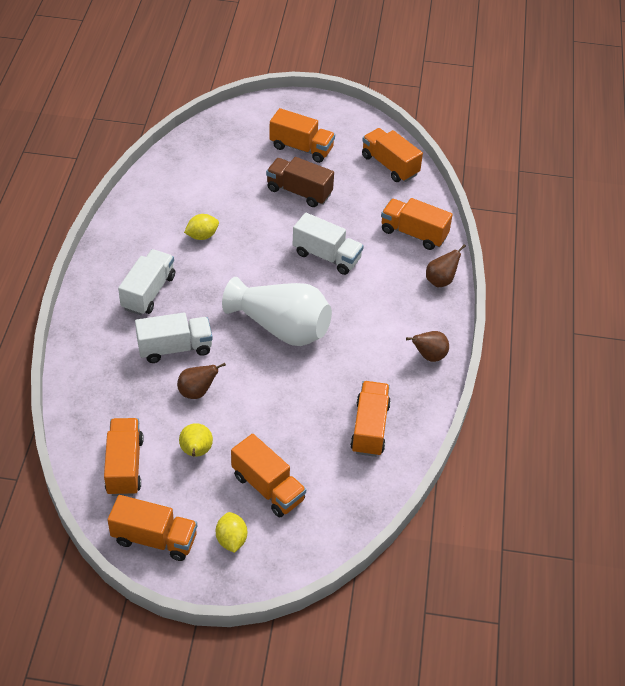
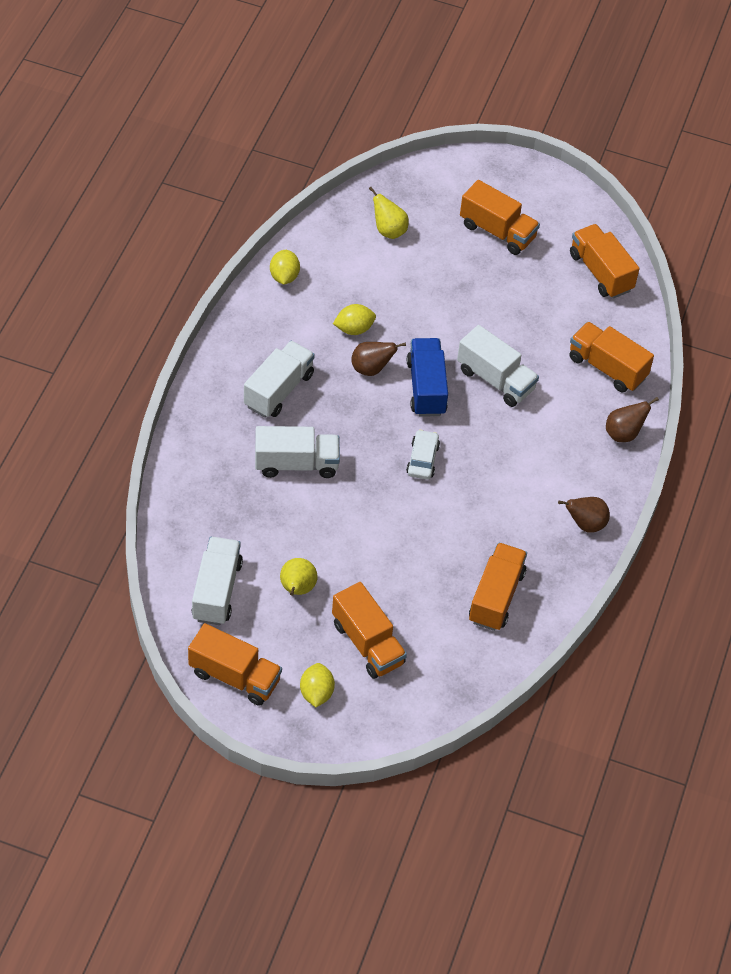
camera: 10 degrees right, 5 degrees up
(125, 466) = (217, 591): orange truck -> white truck
(136, 205) = (284, 276): none -> yellow lemon
(197, 392) = (311, 520): brown pear -> brown pear (371, 369)
(214, 159) = (388, 230): none -> yellow pear
(271, 271) = (426, 388): none -> blue truck
(281, 327) = (422, 459): white vase -> white car
(299, 192) = (481, 290): brown truck -> none

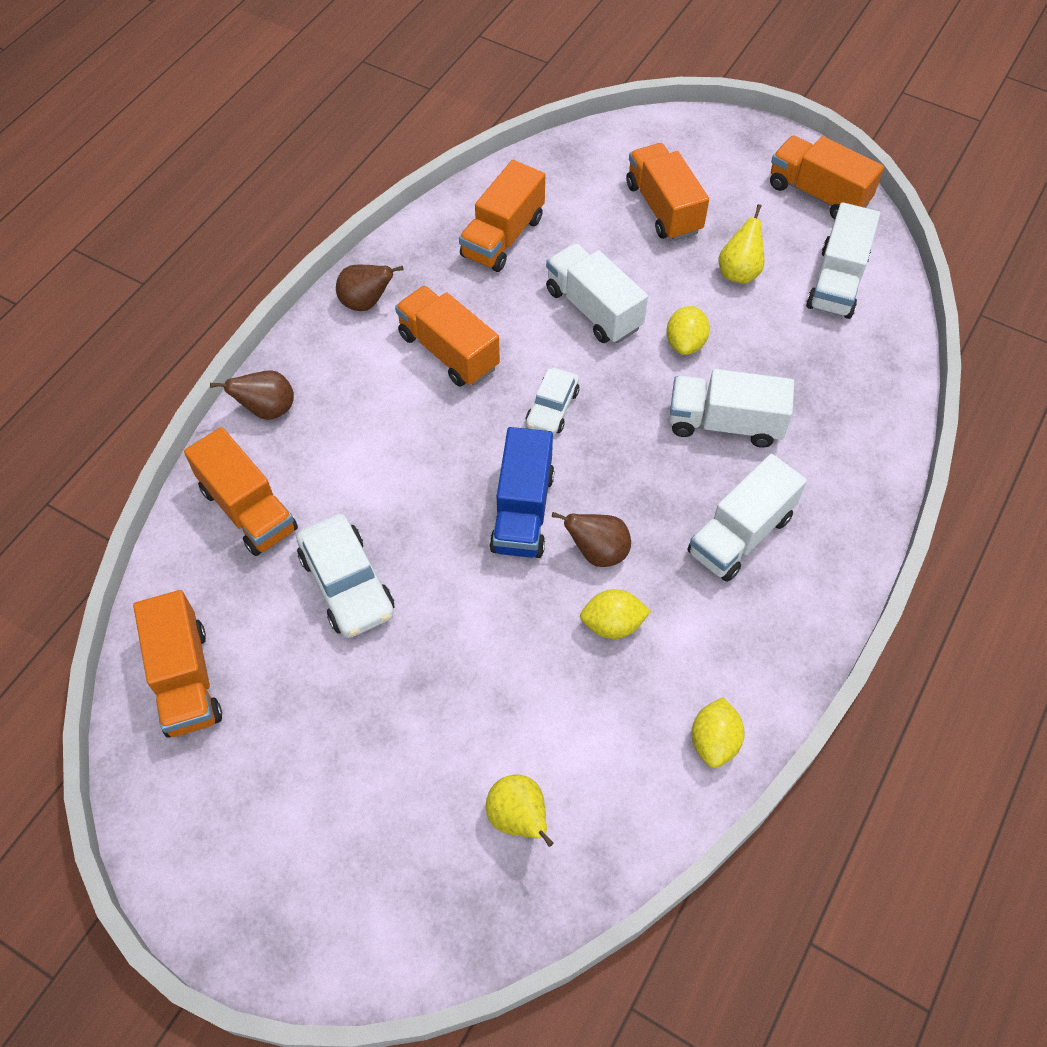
camera: 165 degrees left, 5 degrees up
(316, 693) = (728, 169): yellow lemon -> yellow lemon (685, 343)
(495, 380) = (418, 511): white truck -> white truck (593, 309)
(497, 231) = (328, 789): orange truck -> orange truck (448, 351)
(525, 332) = (347, 584): none -> white car

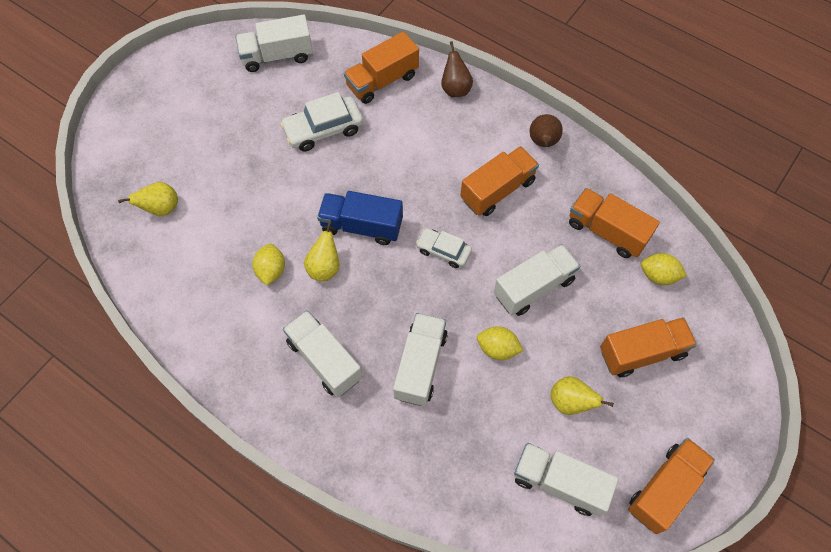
camera: 95 degrees right, 5 degrees up
(185, 679) = (277, 56): orange truck -> white truck
(597, 552) = (324, 267): brown pear -> yellow pear
(714, 741) = (181, 319): yellow lemon -> yellow lemon (658, 276)

